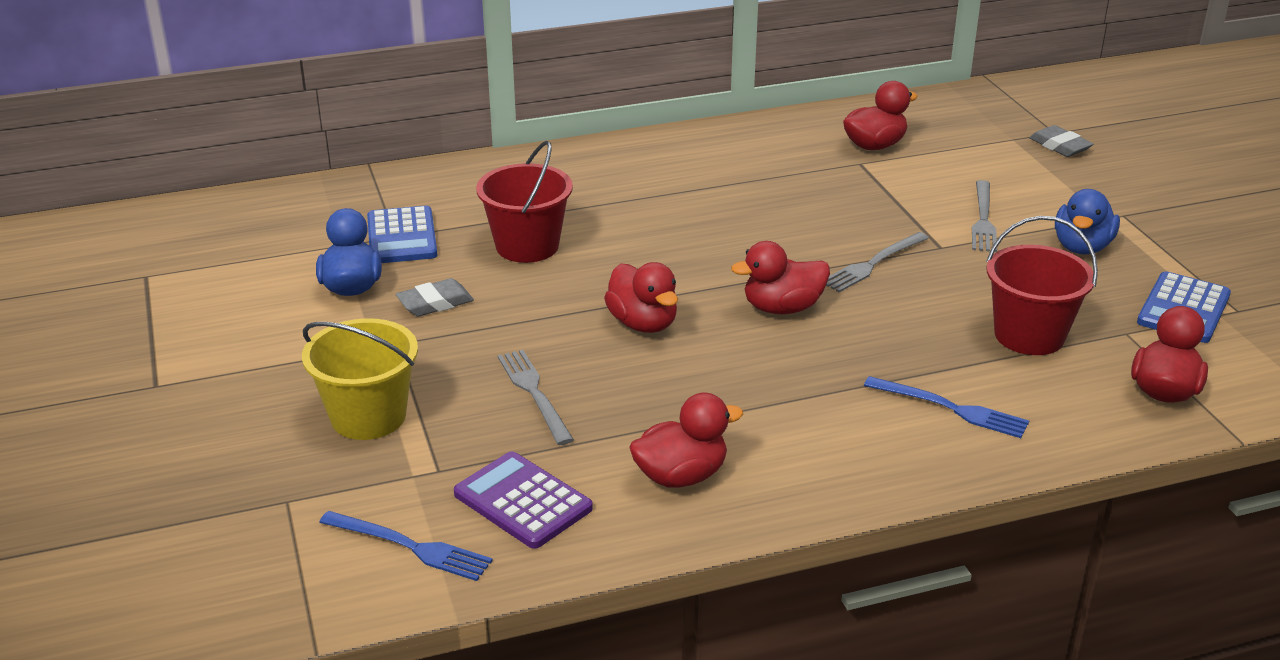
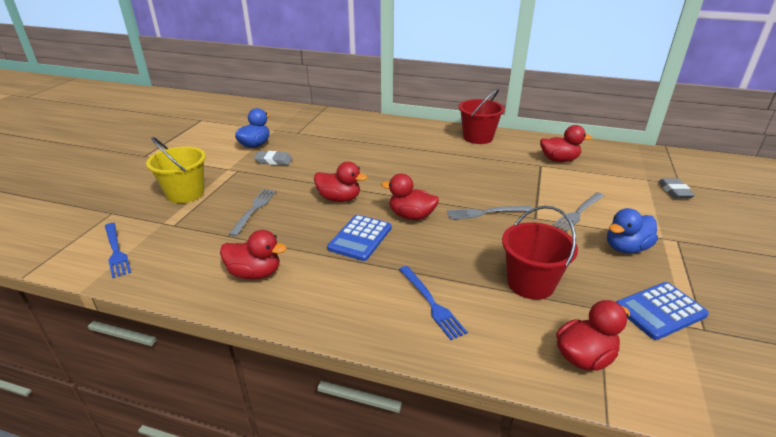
camera: 35 degrees right, 0 degrees up
(401, 237) = (299, 133): blue calculator -> blue calculator (360, 238)
(523, 501) = (181, 253): purple calculator -> none
(527, 246) = (339, 152): red bucket -> red bucket (478, 137)
(643, 323) = (339, 199): red duck -> red duck turned 75 degrees counterclockwise

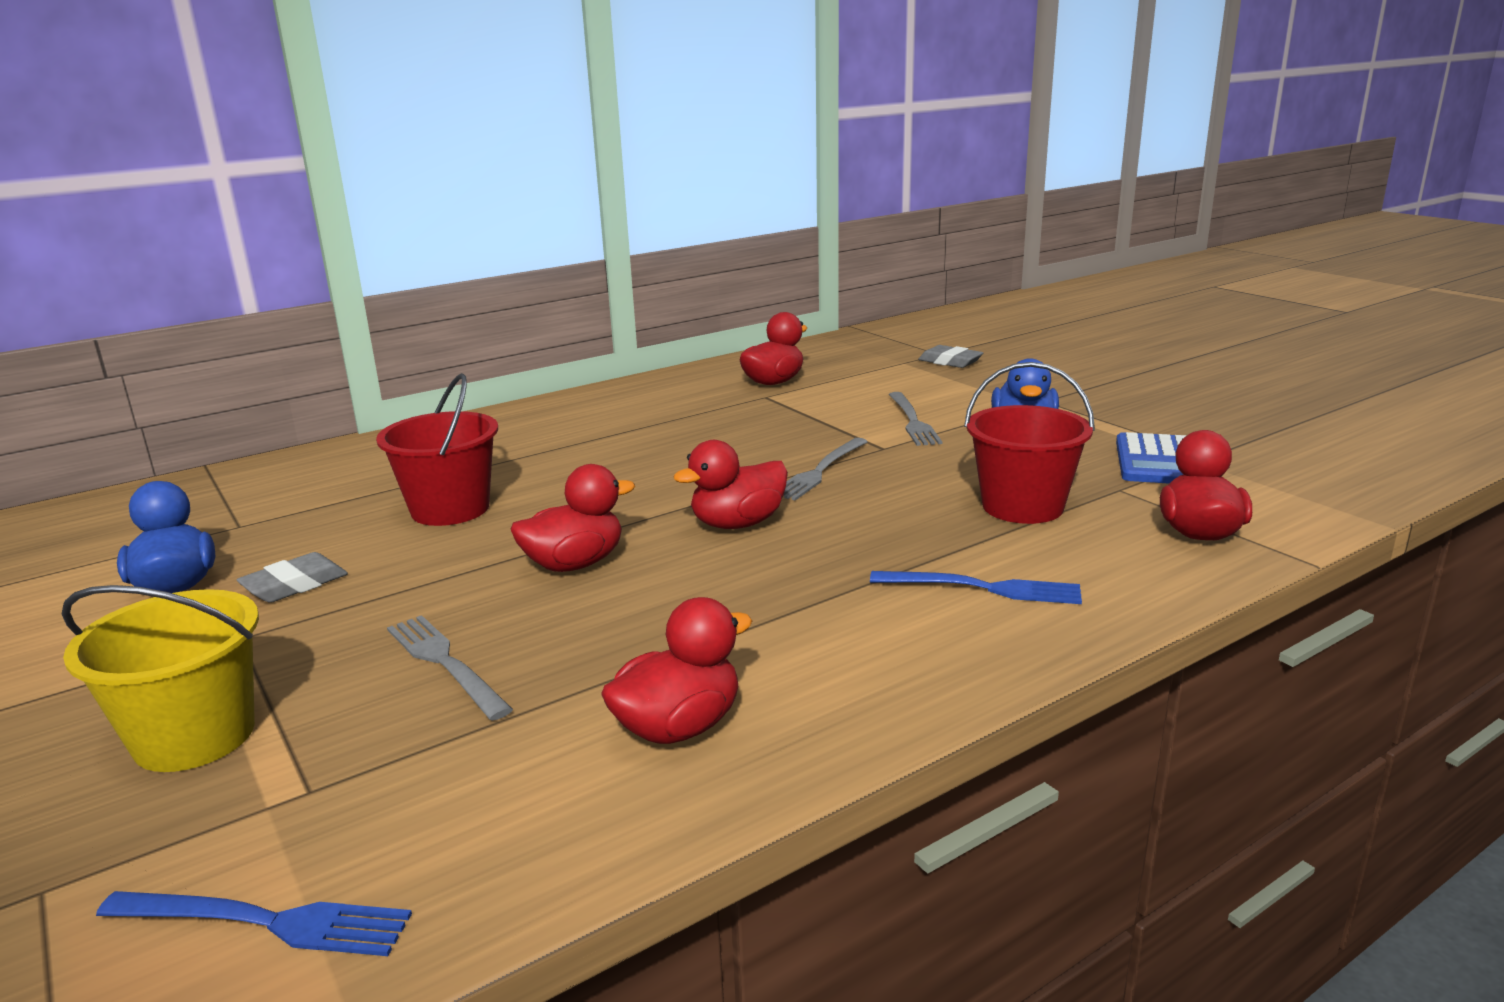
camera: 50 degrees left, 10 degrees down
(360, 238) = (730, 586): blue calculator -> none
(478, 137) = (610, 401): red bucket -> red bucket (450, 509)

